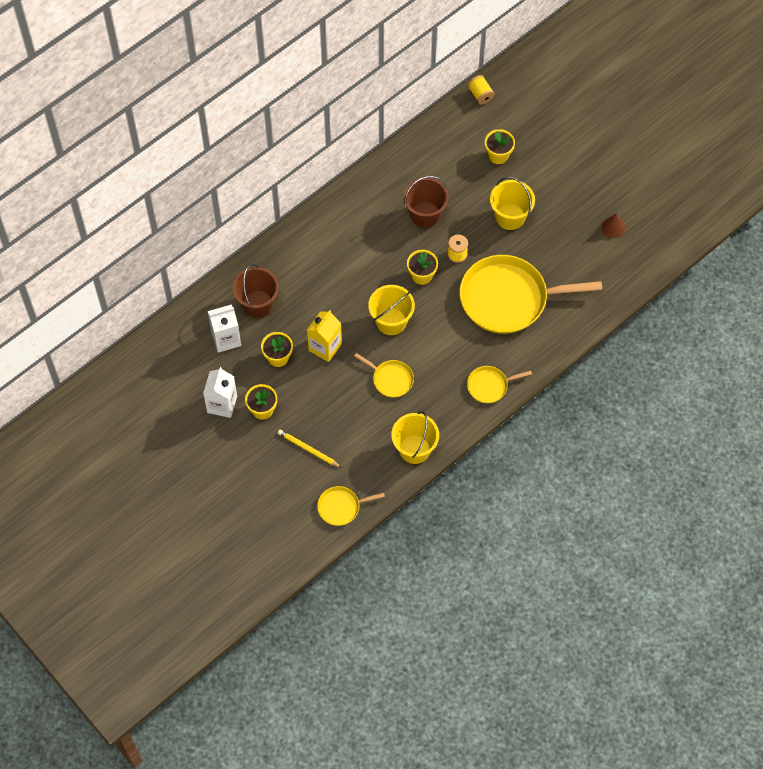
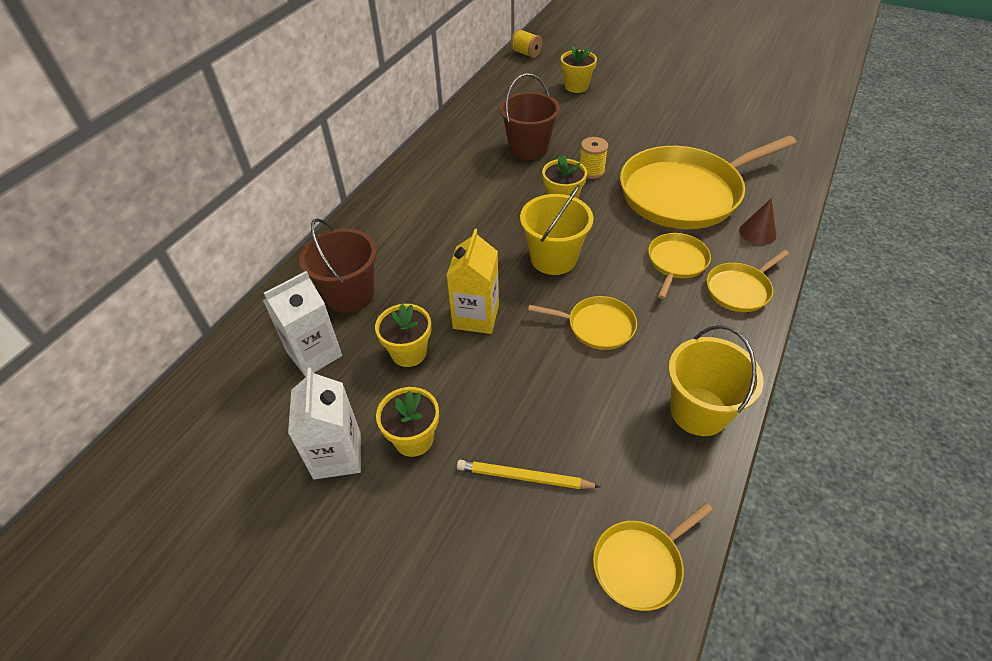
camera: 20 degrees left, 15 degrees down
(465, 352) = (676, 262): none -> yellow pan
(510, 217) = (627, 126): yellow bucket -> none
(613, 227) = (743, 106): brown cone -> brown cone (757, 232)

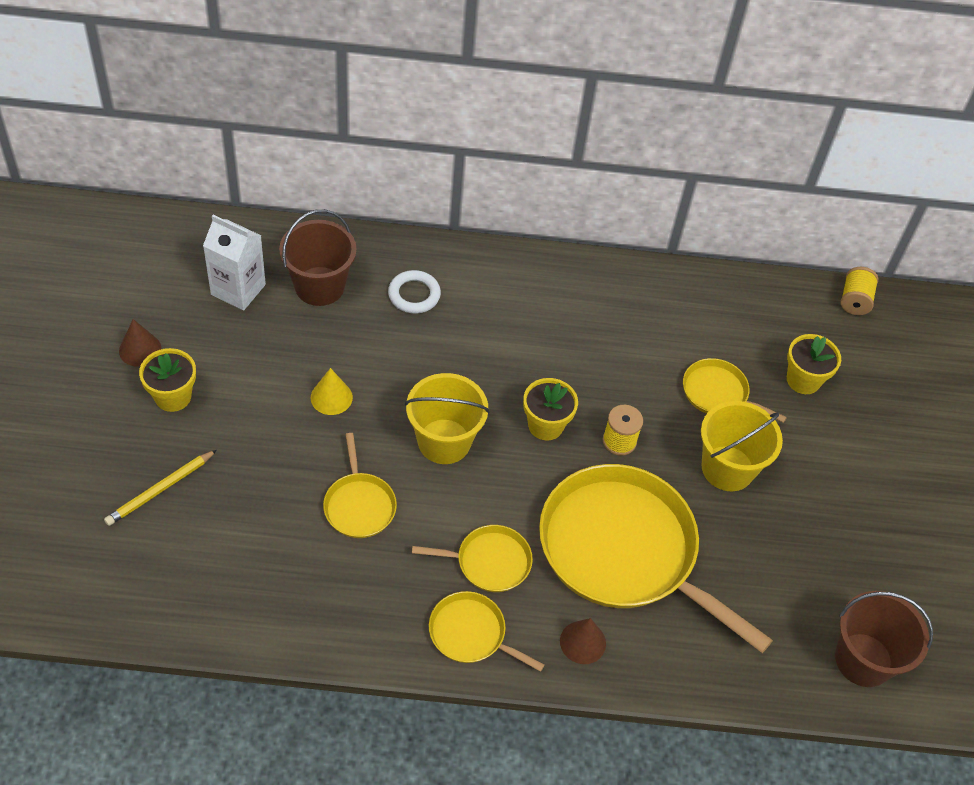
camera: 60 degrees right, 5 degrees up
(337, 455) = (140, 349): white carton -> brown cone
(398, 239) = (414, 295): none -> white ring
(409, 353) = (265, 359): yellow flower pot -> none
(476, 316) = (331, 397): yellow carton -> yellow cone
(524, 477) = (160, 489): yellow pencil -> yellow pencil turned 120 degrees counterclockwise
(528, 148) = (632, 364): brown bucket -> brown bucket (863, 660)
(640, 564) = (103, 595): yellow pan -> yellow pan (718, 393)
(699, 411) = (279, 616): yellow bucket -> yellow bucket (727, 468)

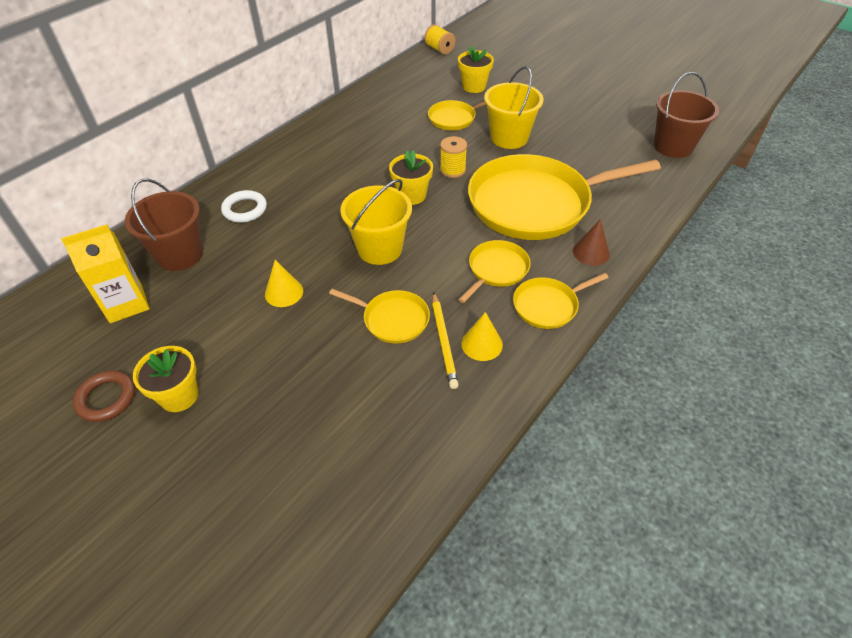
camera: 50 degrees left, 5 degrees down
(140, 349) = (106, 398): brown cone -> brown ring
(160, 489) = (262, 449): yellow pencil -> yellow pencil (443, 341)
(238, 289) = (126, 303): white carton -> yellow carton
(379, 597) = (482, 344): none -> yellow cone

